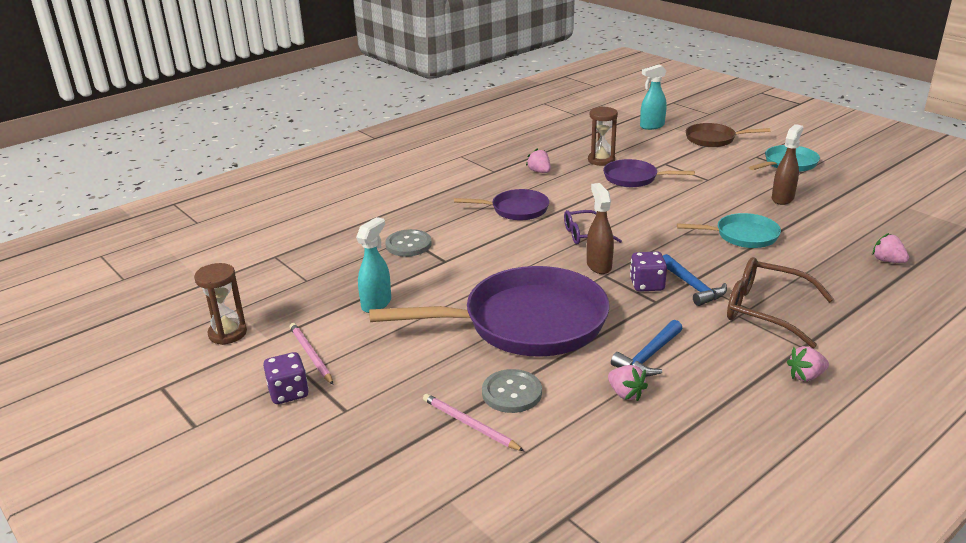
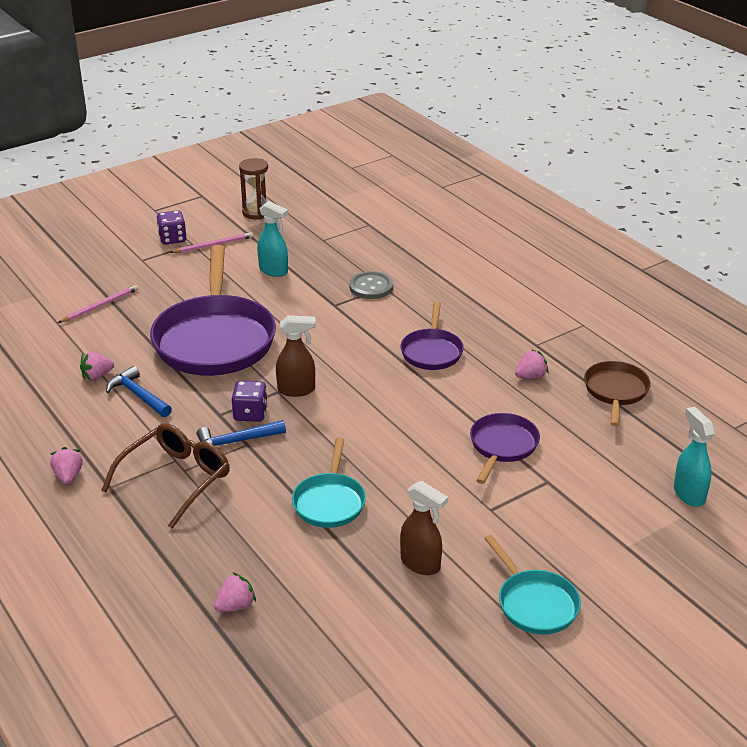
camera: 95 degrees right, 5 degrees up
(512, 393) = (125, 325): grey button -> none
(585, 234) = (363, 389): purple glasses -> none
(601, 160) = (562, 428): brown hourglass -> none
(713, 139) = (634, 547): brown pan -> brown pan (615, 391)

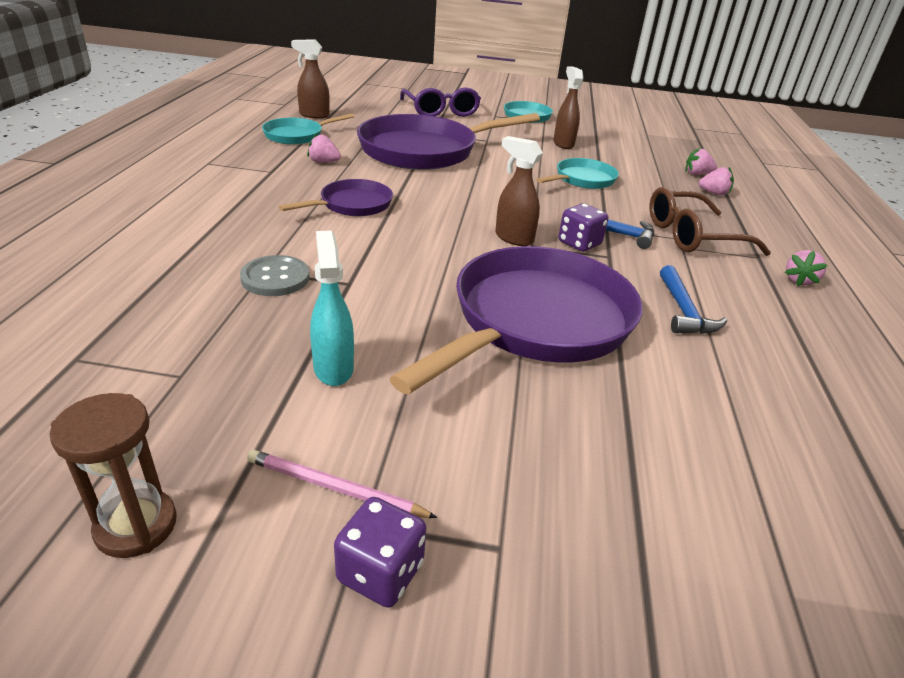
camera: 140 degrees left, 0 degrees up
(97, 376) = (725, 357): pink strawberry -> pink strawberry (714, 193)
(100, 306) = (660, 474): pink pencil -> none
(502, 446) = (424, 151): purple pan -> purple pan, size x1.99
(615, 391) = (297, 135): brown pan -> turquoise pan
(622, 537) = (441, 111): none -> purple glasses
(676, 429) = (314, 115): none -> brown spray bottle
(688, 494) = (374, 104): turquoise spray bottle -> none

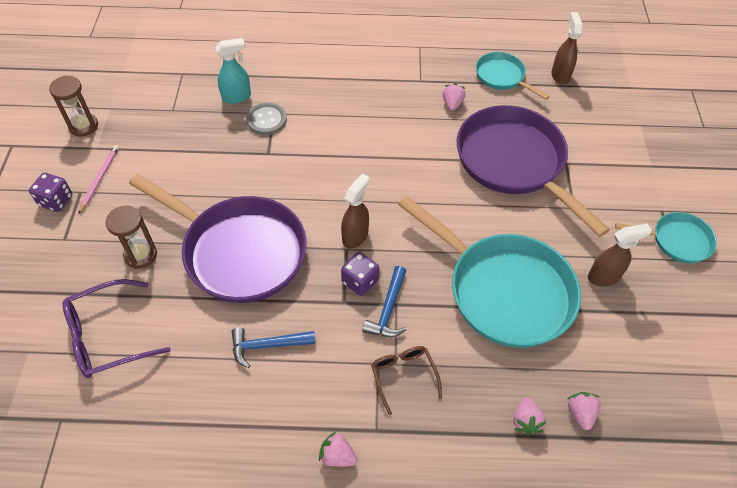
camera: 85 degrees right, 20 degrees up
(333, 368) = (182, 162): turquoise spray bottle -> turquoise spray bottle (237, 97)
(352, 205) = (379, 135): purple pan -> none
(441, 111) = (642, 162): purple glasses -> purple glasses (107, 336)
(543, 425) = (140, 255): none -> brown hourglass
(582, 180) = (503, 290): turquoise pan -> turquoise pan, size x1.99
(692, 236) = (403, 376): brown glasses -> brown glasses, size x0.63

